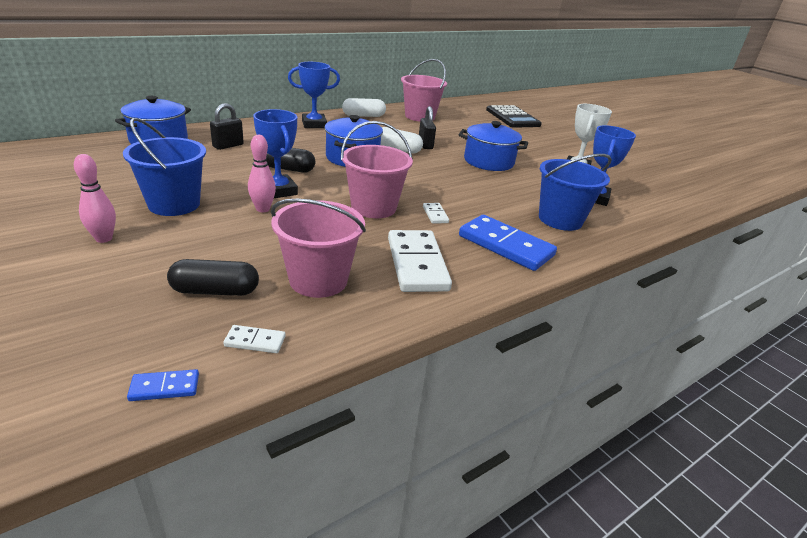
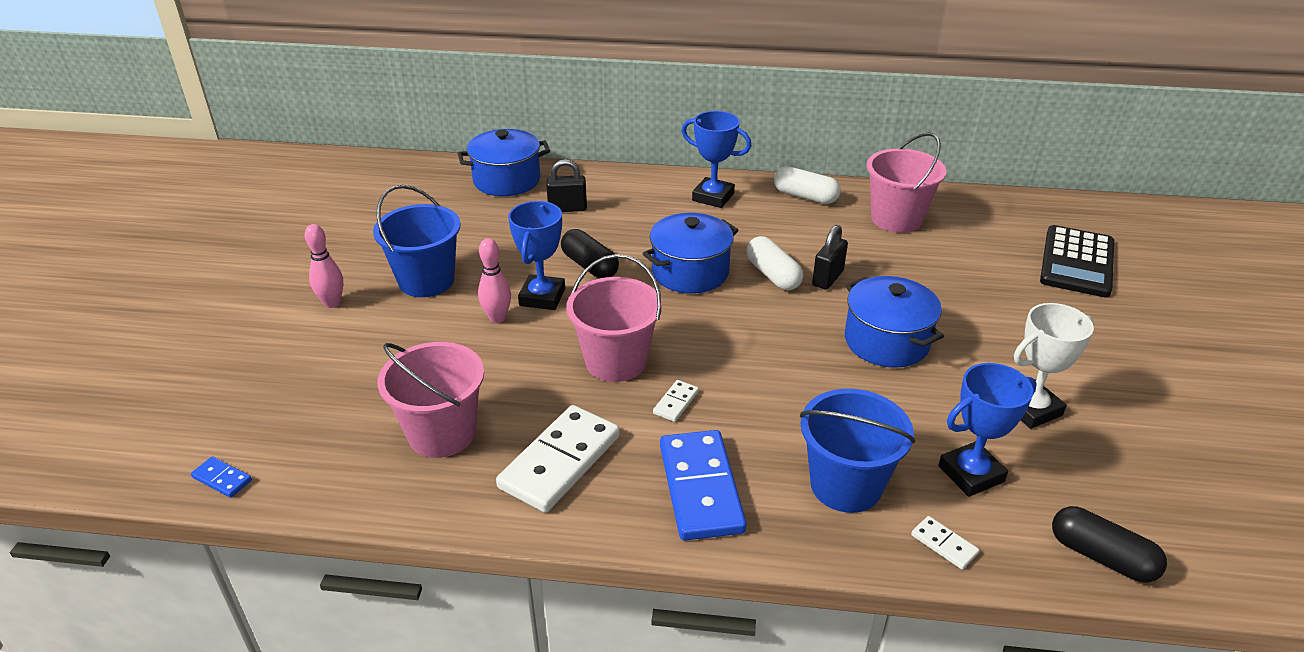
camera: 45 degrees right, 5 degrees up
(215, 291) = (349, 403): black capsule -> black capsule (1101, 557)
(255, 341) = (319, 472): white domino -> white domino (944, 544)

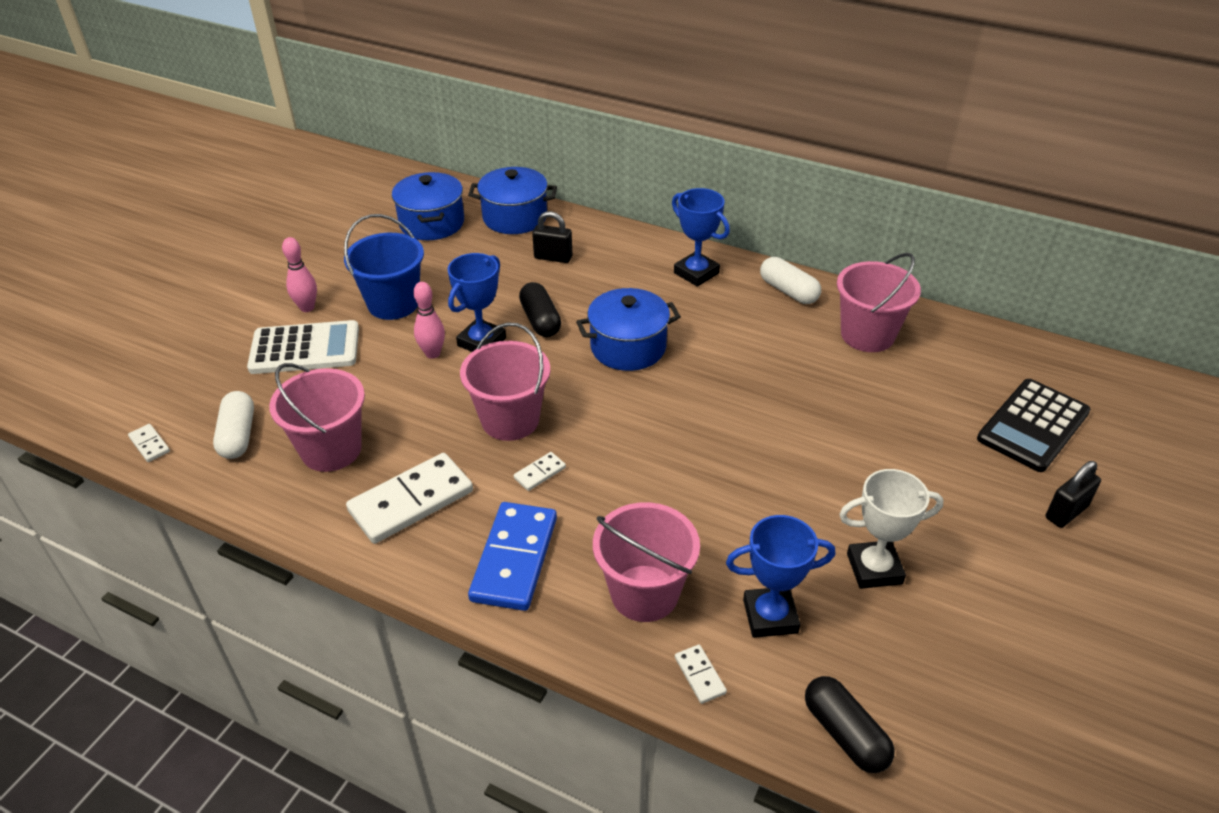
camera: 20 degrees right, 5 degrees up
(222, 479) = (149, 444): blue domino -> white domino
(353, 343) = (305, 349): none -> white calculator
(773, 275) = (705, 368): white capsule -> white capsule (238, 435)
(827, 278) = (756, 383): black padlock -> black padlock (1066, 512)
(845, 485) = (644, 593): blue bucket -> pink bucket
(886, 341) = (773, 463): blue pot -> blue pot (432, 223)

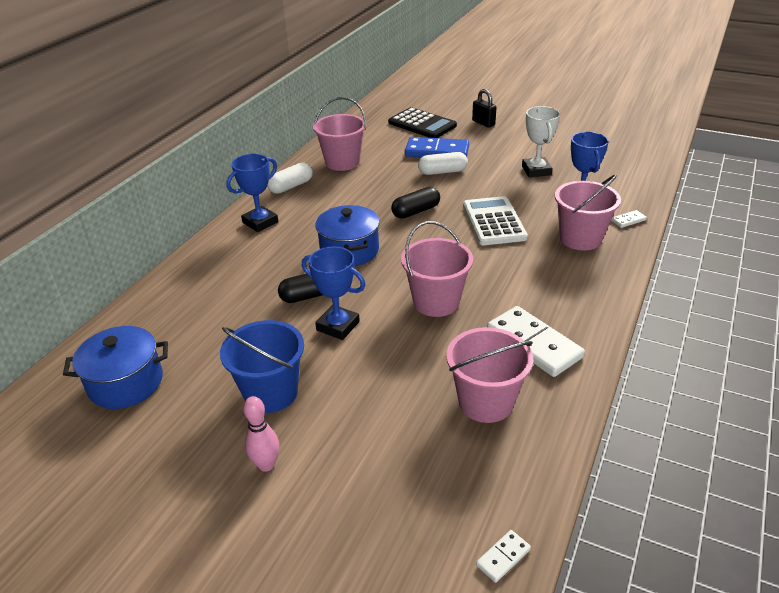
camera: 90 degrees left, 5 degrees down
(238, 435) = (477, 477): white capsule -> white capsule (442, 172)
(305, 349) = (340, 451): white calculator -> white calculator (494, 222)
(432, 353) = (352, 354): pink bowling pin -> none
(515, 217) = (139, 323): blue pot -> none
(515, 559) = (572, 289): blue domino -> blue domino (437, 151)
(540, 473) = (490, 283): white domino -> none
(553, 257) = (218, 294): black padlock -> none
(845, 734) = (641, 183): black capsule -> black capsule (416, 211)

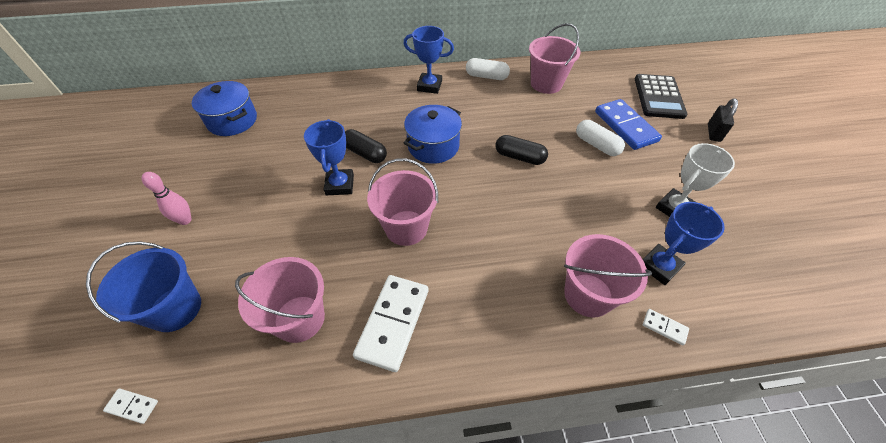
camera: 55 degrees right, 15 degrees up
(271, 393) = (252, 187): blue bucket -> blue bucket (175, 309)
(494, 222) = (553, 214): white calculator -> none

